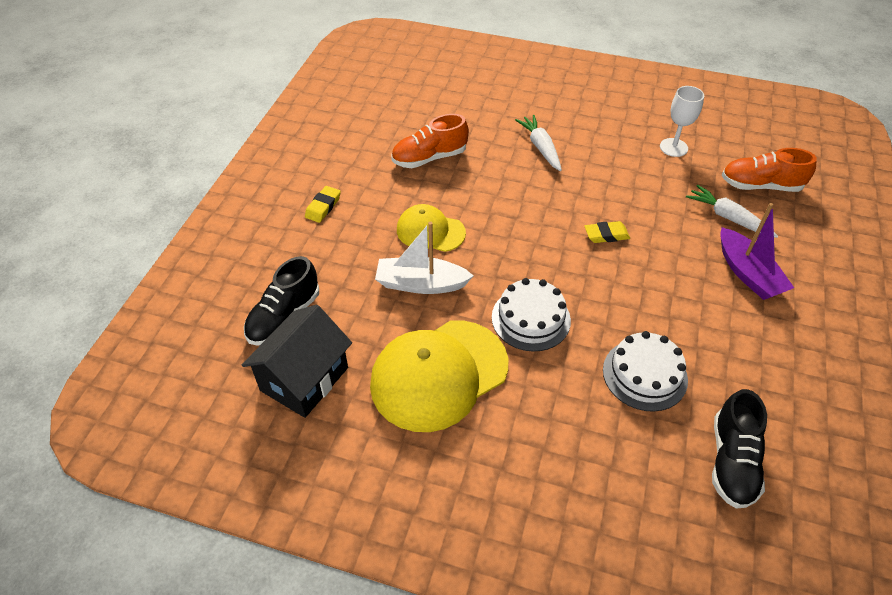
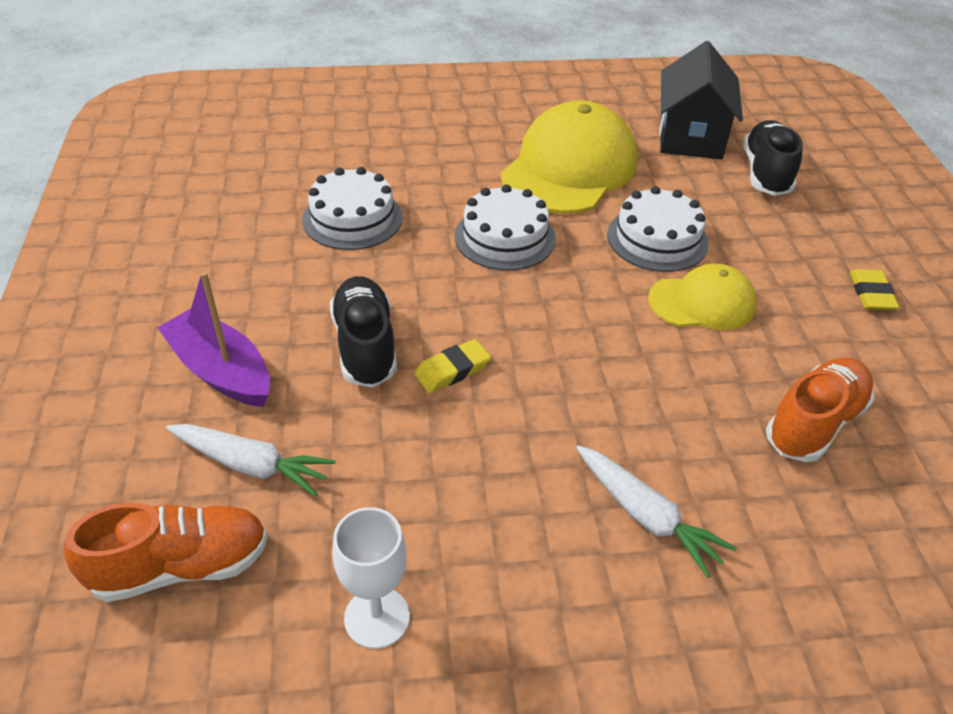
camera: 155 degrees right, 5 degrees down
(421, 284) = (657, 239): white boat -> white cake
(732, 461) = (250, 174): black shoe -> black shoe (365, 346)

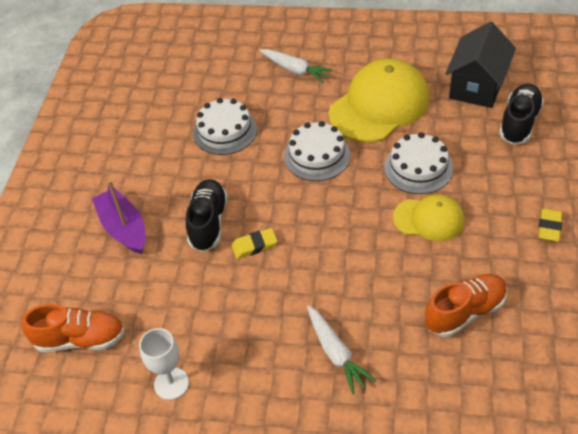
camera: 20 degrees right, 5 degrees up
(251, 465) = (127, 288): white carrot -> white carrot (295, 70)

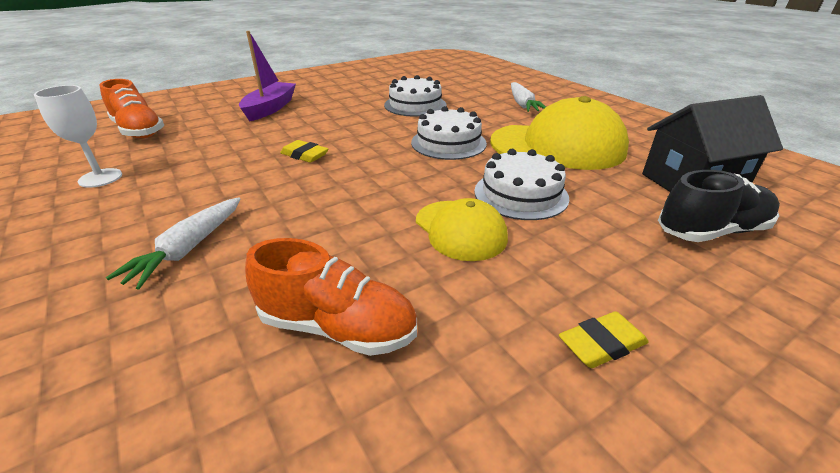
camera: 45 degrees right, 15 degrees down
(208, 223) = (310, 131): black shoe -> none

